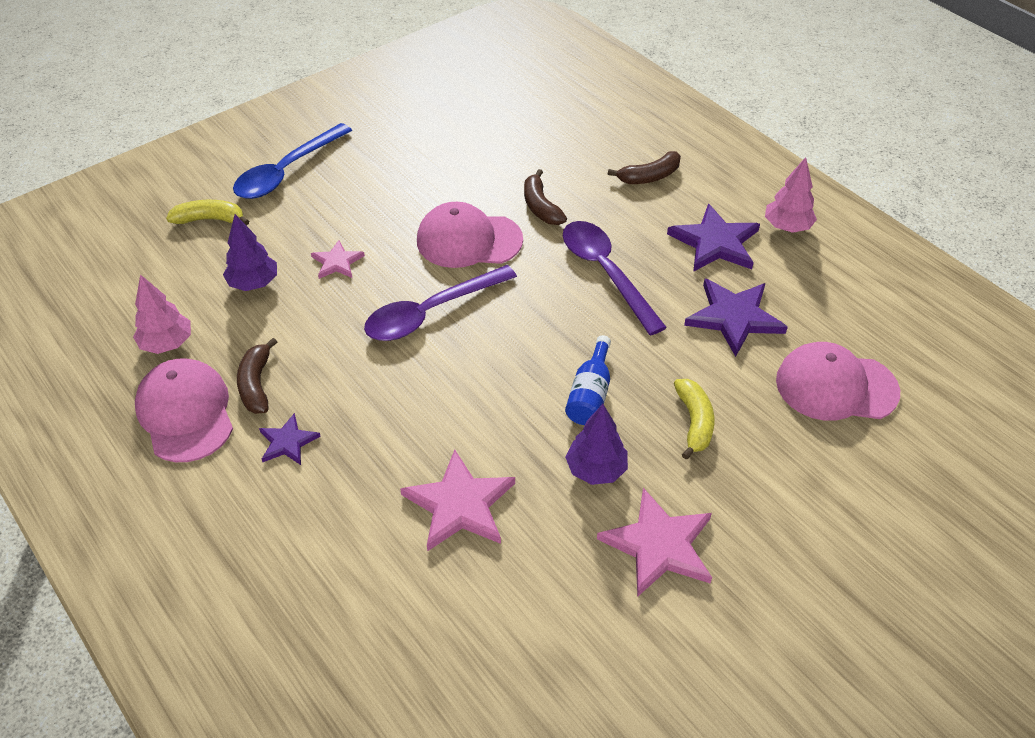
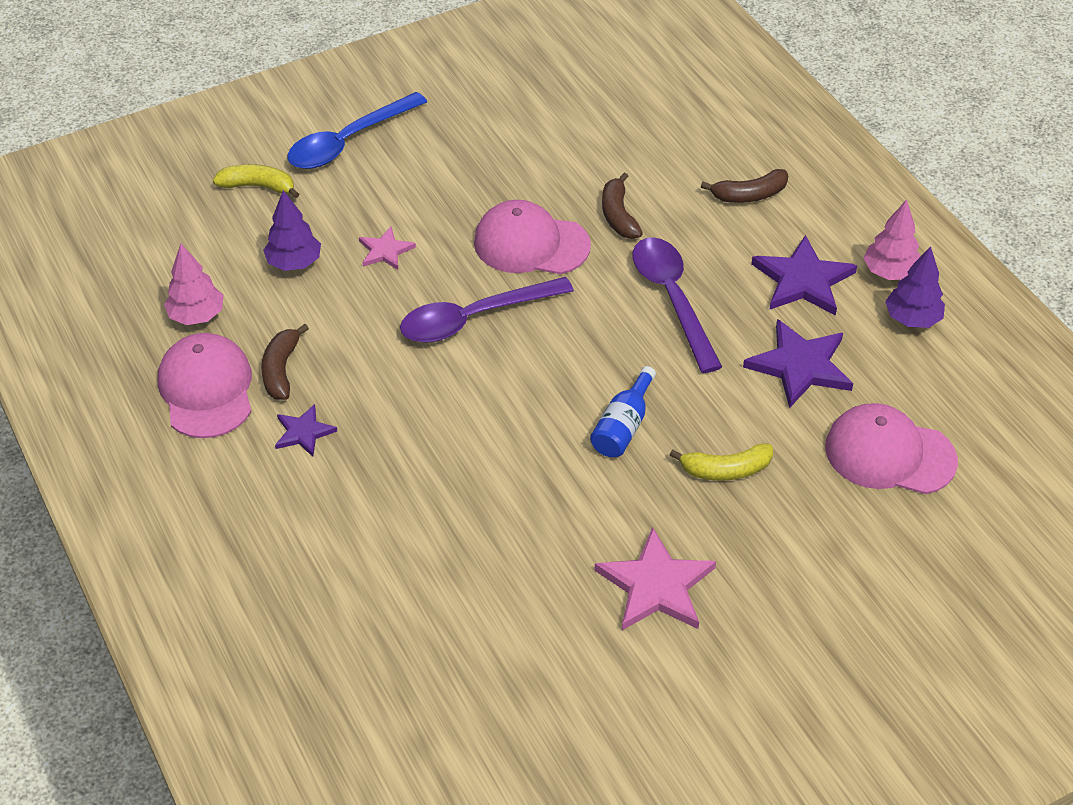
camera: 10 degrees right, 0 degrees up
(460, 505) = (464, 518): pink star -> none
(596, 470) = (610, 503): purple tree -> purple tree (912, 319)
(694, 422) = (725, 470): yellow banana -> yellow banana turned 75 degrees clockwise

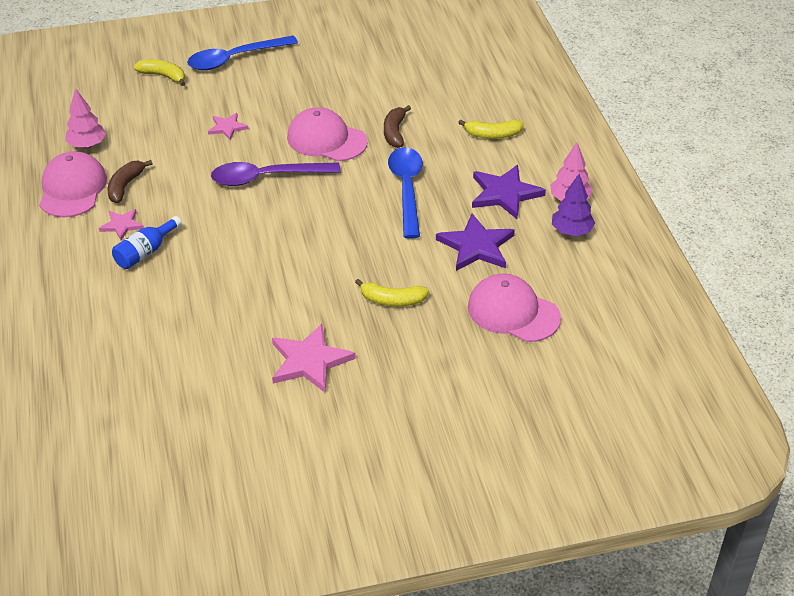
camera: 15 degrees right, 5 degrees down
(294, 263) = (164, 125): purple tree -> none
(303, 432) = (122, 225): purple star -> pink star
(623, 426) = (335, 261): blue bottle -> blue bottle (145, 252)
(672, 299) = (407, 189): purple spoon -> blue spoon
(749, 195) = (492, 135): brown banana -> yellow banana

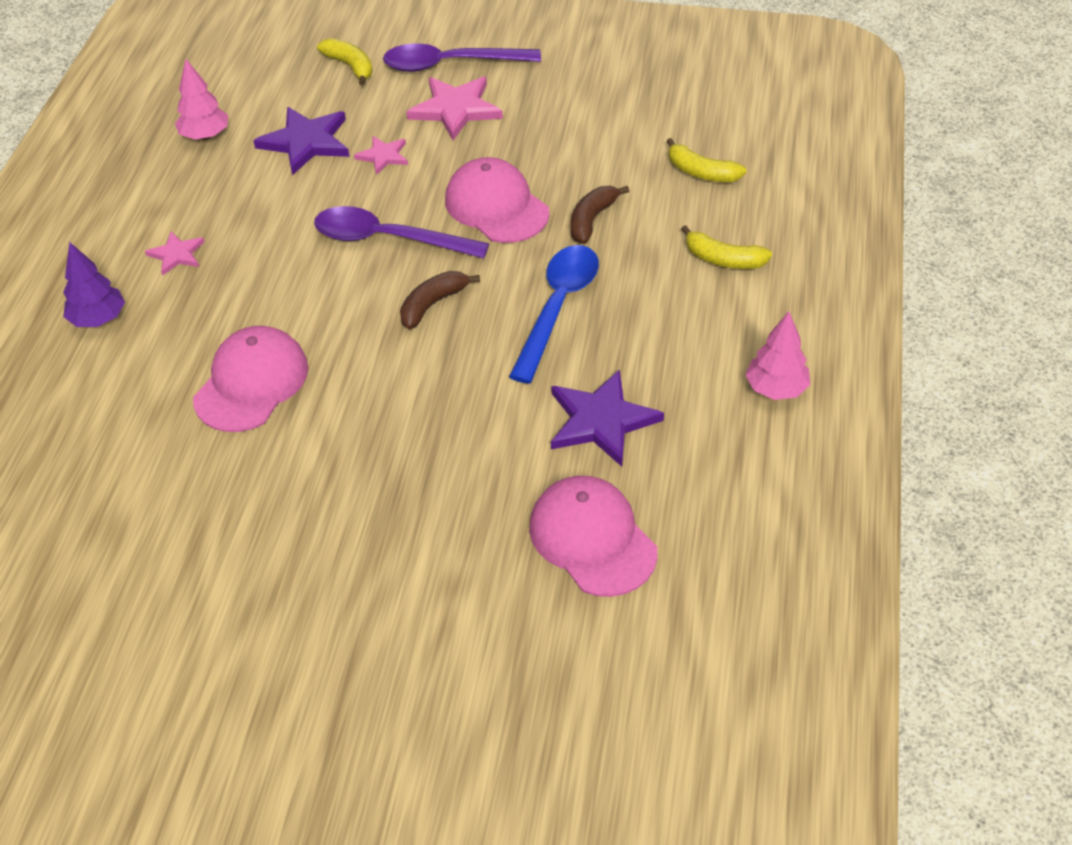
camera: 25 degrees right, 5 degrees up
(72, 189) = (152, 189): pink cap -> pink cap (251, 383)
(125, 186) = (214, 203): brown banana -> brown banana (432, 304)
(145, 252) = (180, 300): blue bottle -> none
(234, 59) = (450, 64): blue spoon -> purple spoon
(309, 361) = (280, 520): pink star -> pink star (456, 109)
(392, 300) = (440, 466): yellow banana -> yellow banana (701, 172)
(504, 194) = (688, 353): purple star -> purple star (306, 142)
(571, 231) = (749, 439): purple tree -> purple tree (98, 319)

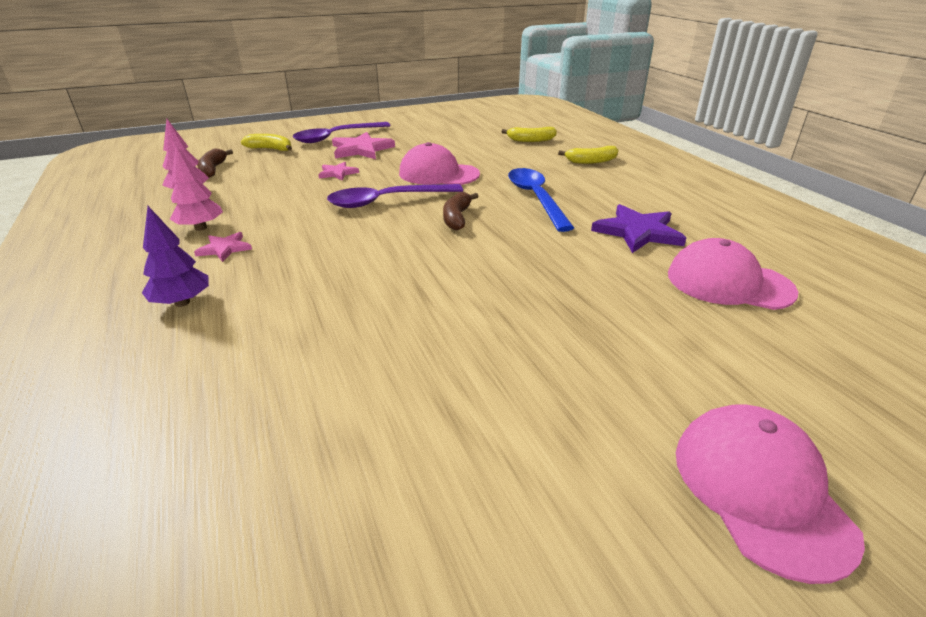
camera: 35 degrees left, 15 degrees down
(251, 383) = (373, 293): pink cap -> pink cap (760, 490)
(306, 142) = (274, 179): purple star -> none
(591, 220) = (501, 166): brown banana -> brown banana (213, 169)
(776, 389) = (699, 193): pink tree -> pink tree (201, 228)

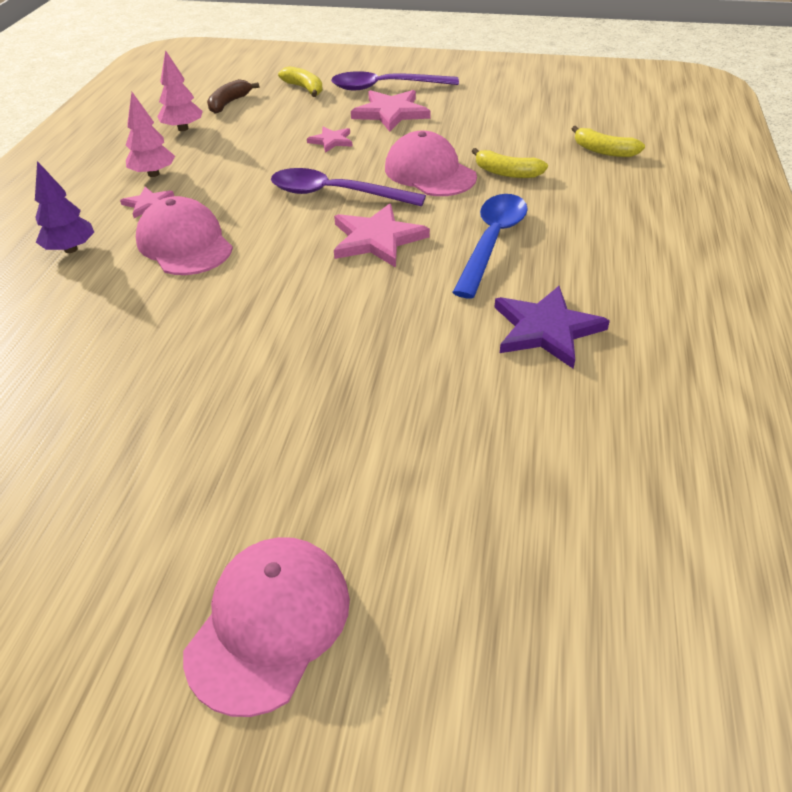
camera: 35 degrees right, 10 degrees up
(457, 218) = (377, 239): brown banana -> pink star
(591, 161) = (637, 208): yellow banana -> yellow banana (507, 173)
(728, 283) = (553, 434): pink cap -> pink cap (184, 244)

